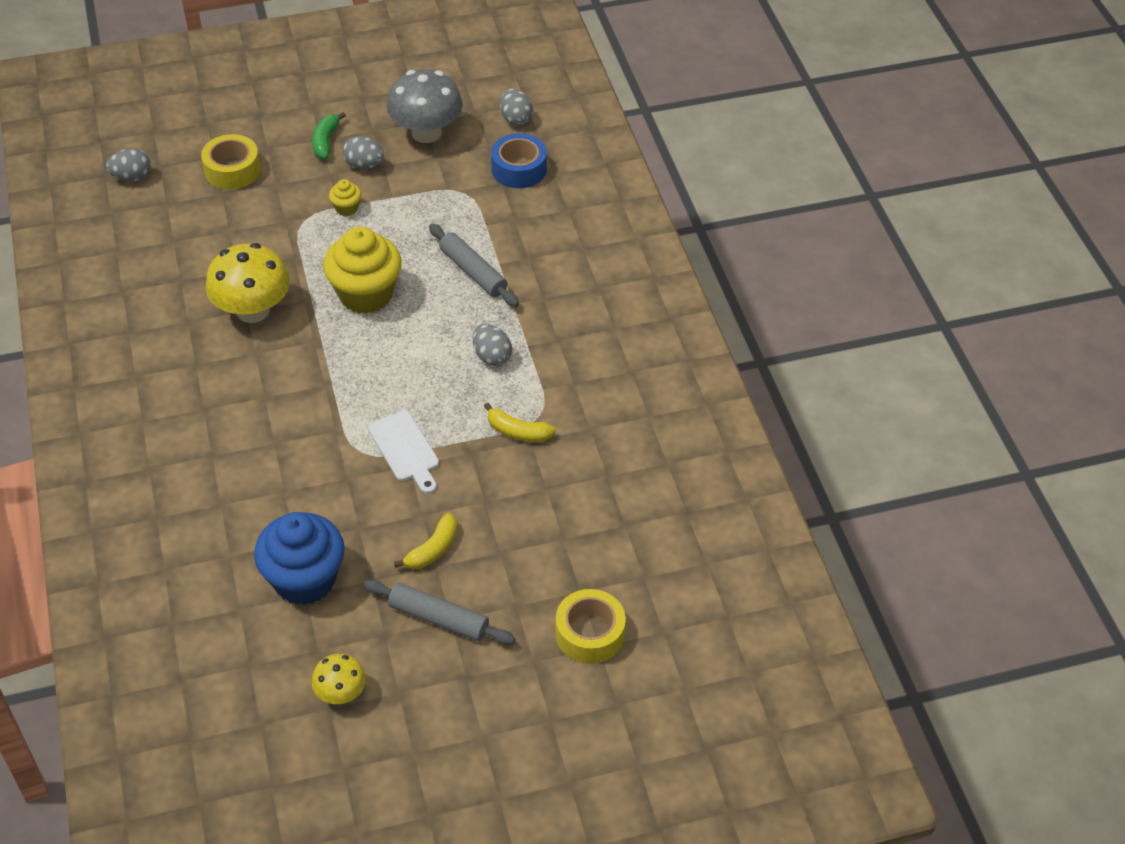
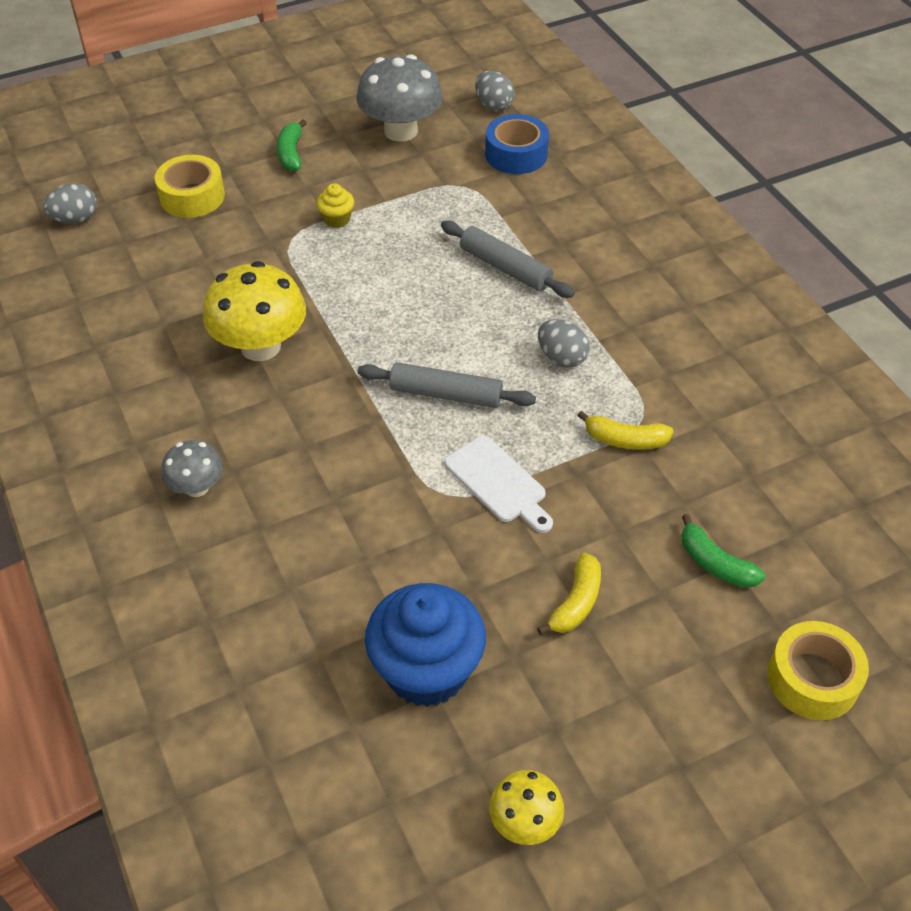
camera: 10 degrees left, 0 degrees up
(173, 416) = (197, 487): none -> grey mushroom
(364, 165) = (342, 172): grey egg -> none
(365, 294) = (389, 309): yellow cupcake -> none
(439, 618) = (616, 693): grey rolling pin -> grey rolling pin (445, 394)
(550, 538) = (715, 563): none -> green banana

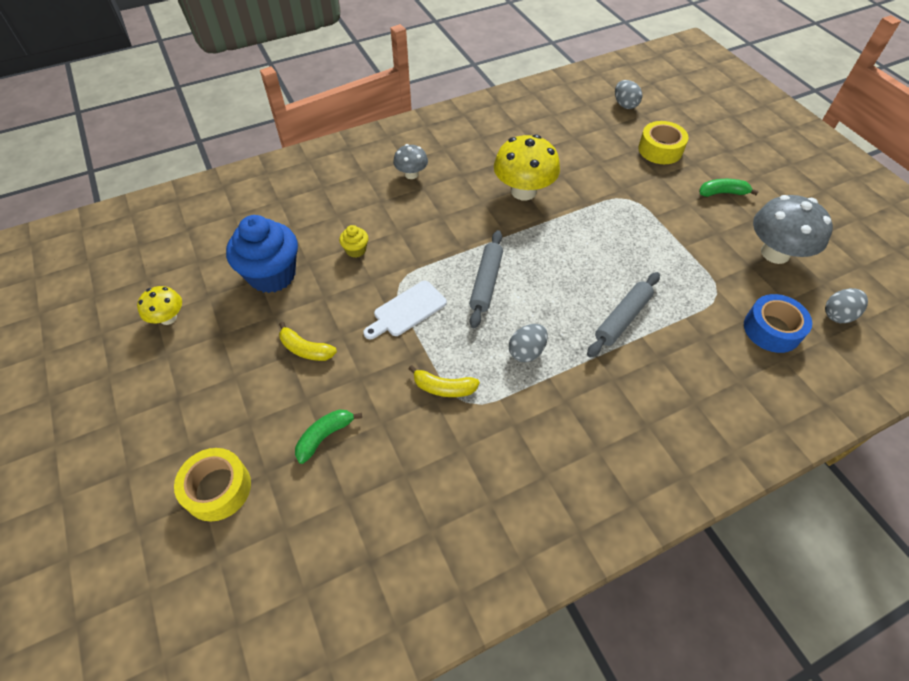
camera: 90 degrees right, 5 degrees up
(337, 219) = (655, 220): yellow cupcake -> yellow cupcake (356, 250)
(625, 440) = (443, 388): yellow banana -> yellow banana turned 90 degrees counterclockwise

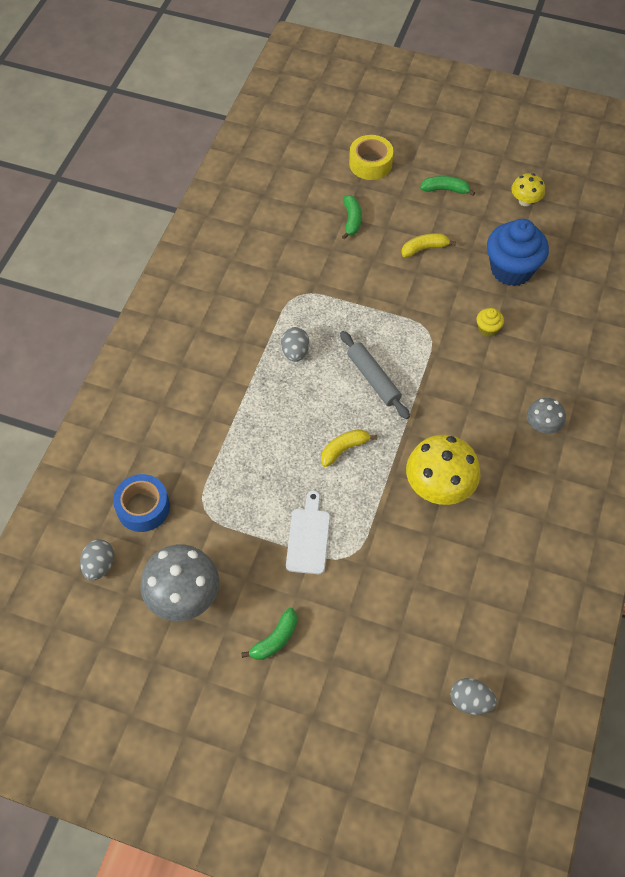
camera: 135 degrees right, 5 degrees up
(204, 389) = (445, 189): none -> green banana
(407, 310) = (399, 317): white cutting board -> white cutting board (308, 537)
(443, 388) = (320, 292): yellow banana -> yellow banana (344, 449)
(622, 319) = (255, 428): grey rolling pin -> none
(660, 150) = (376, 654): yellow tape -> none

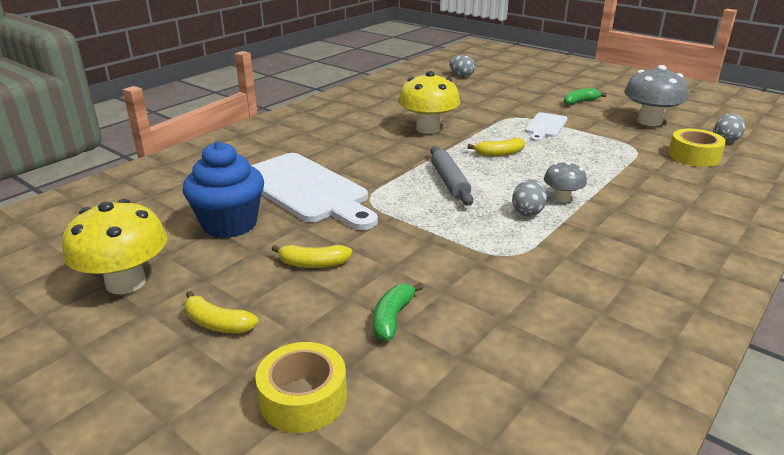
camera: 160 degrees left, 30 degrees down
(143, 507) = (694, 156): blue tape -> yellow tape
(445, 189) = (217, 323): green banana -> yellow banana
(487, 329) = (306, 190): yellow cupcake -> white cutting board
(525, 201) = (126, 282): yellow mushroom -> yellow mushroom, size x1.83
(542, 425) = (318, 138): grey mushroom -> grey mushroom (562, 198)

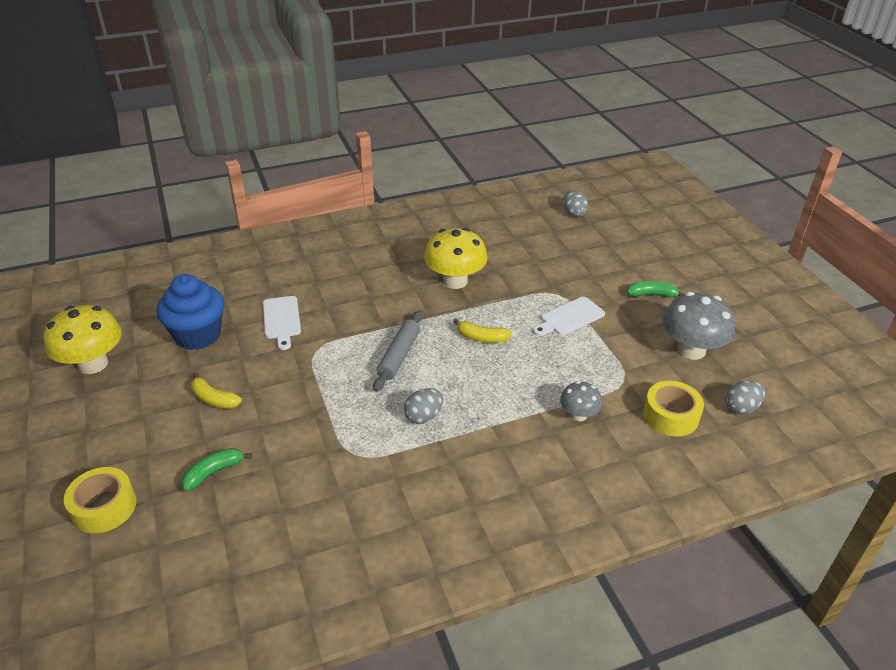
camera: 30 degrees right, 10 degrees up
(217, 323) = (112, 424): yellow banana -> none
(306, 190) = (281, 320): white cutting board -> white cutting board, size x0.51
(562, 198) = (471, 414): grey mushroom -> grey mushroom (578, 415)

